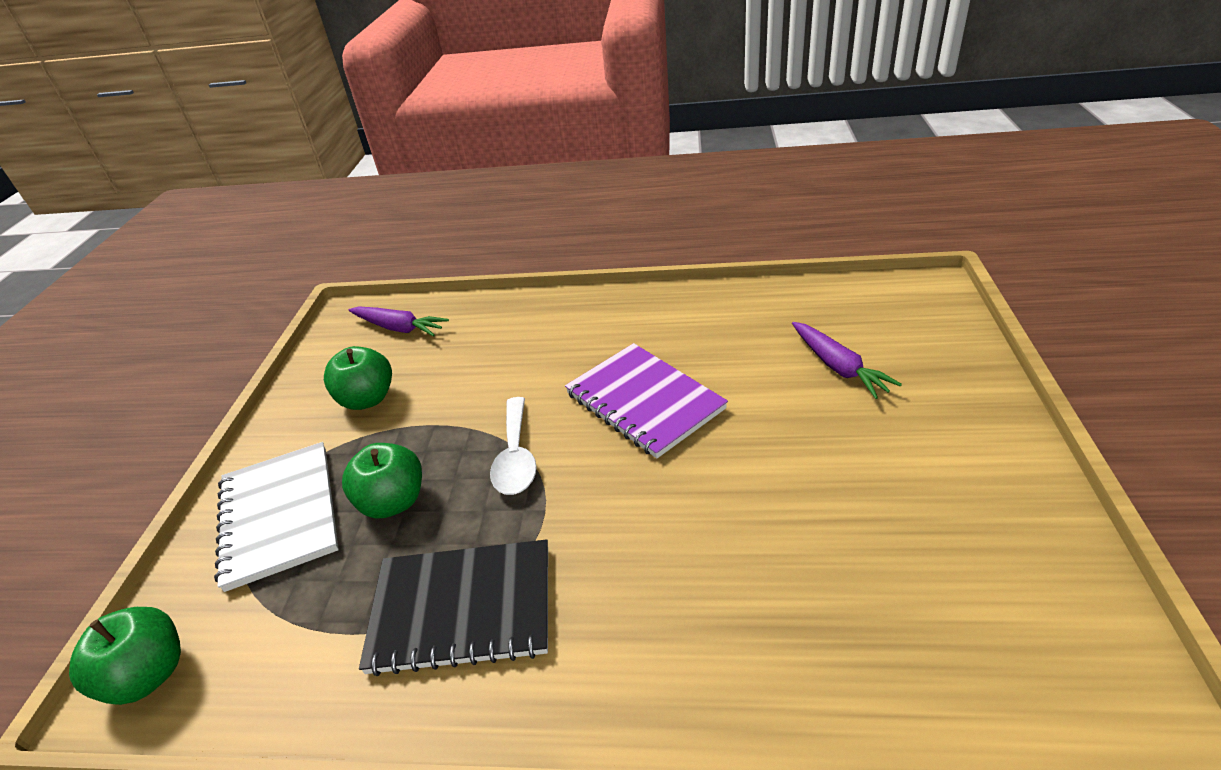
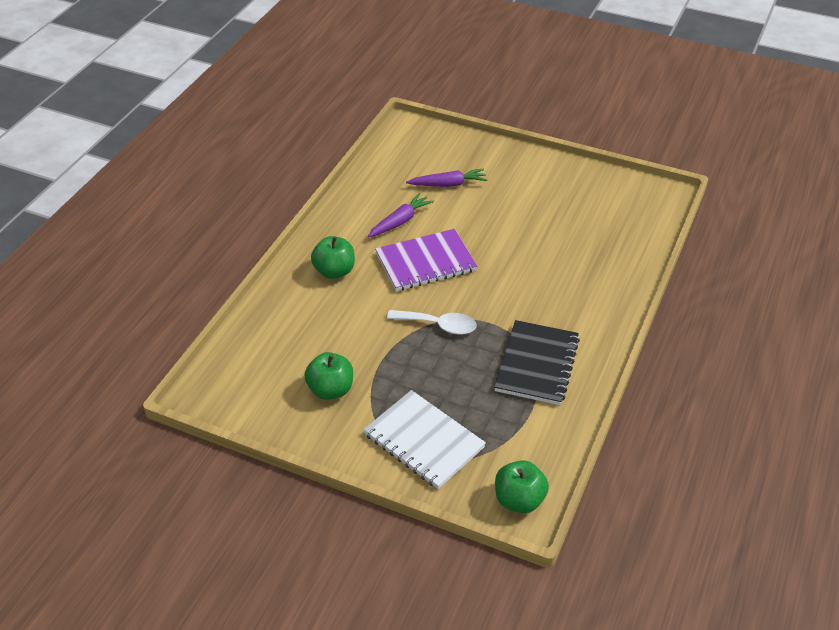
camera: 75 degrees left, 5 degrees up
(279, 515) = (424, 441): white notebook -> white notebook turned 45 degrees clockwise
(393, 502) = (444, 384): green apple -> green apple (334, 271)
(399, 328) = (250, 364): purple carrot -> purple carrot (400, 221)

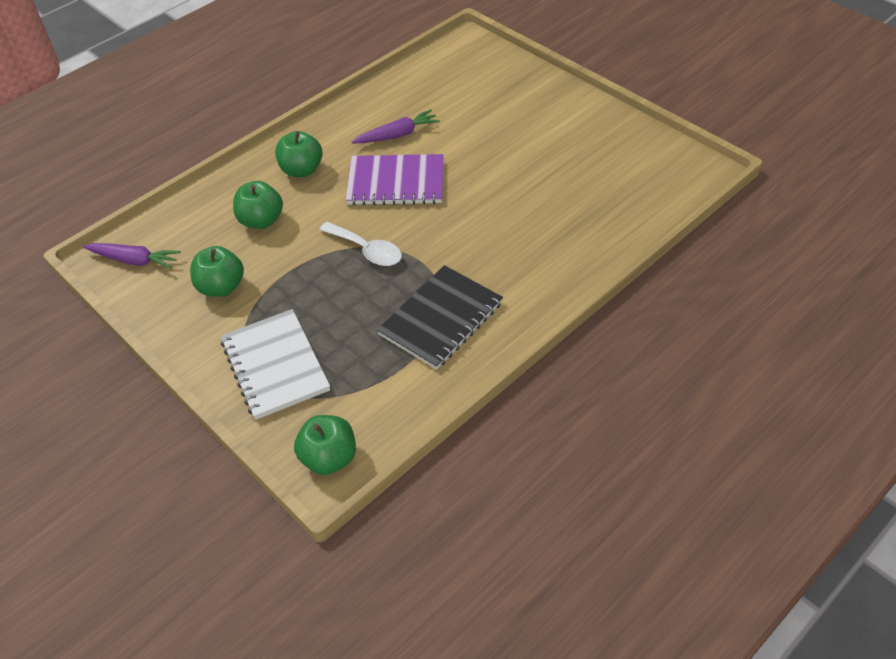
camera: 25 degrees right, 5 degrees up
(327, 324) = (261, 221): none -> green apple
(448, 184) = (470, 108): purple carrot -> purple carrot (134, 260)

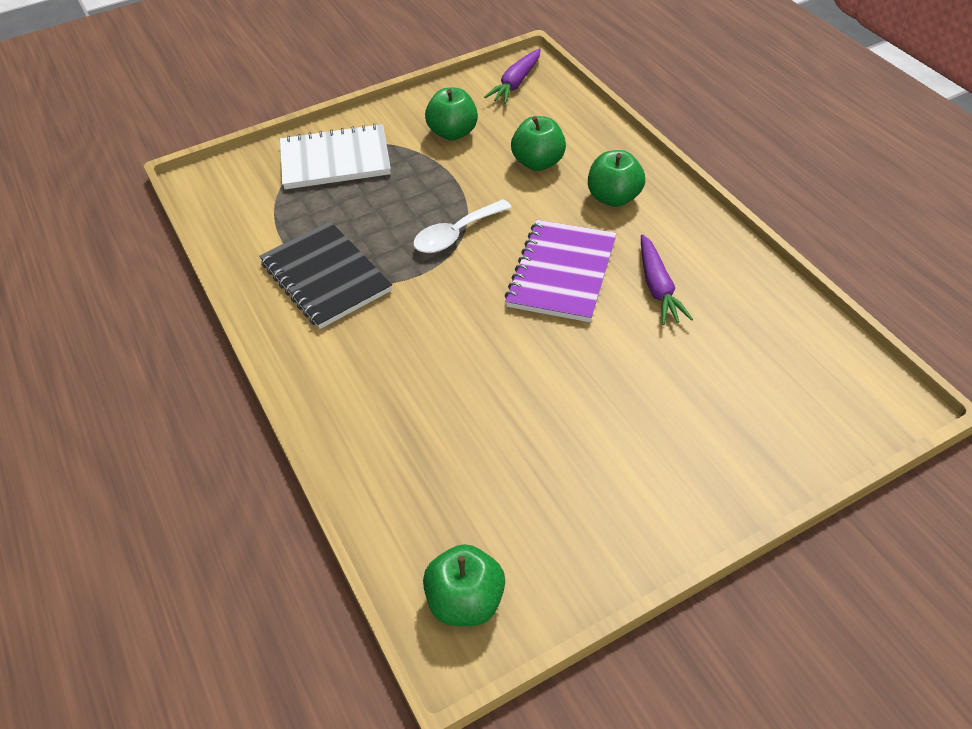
camera: 105 degrees right, 0 degrees up
(329, 458) = (215, 183): green apple -> green apple (466, 601)

